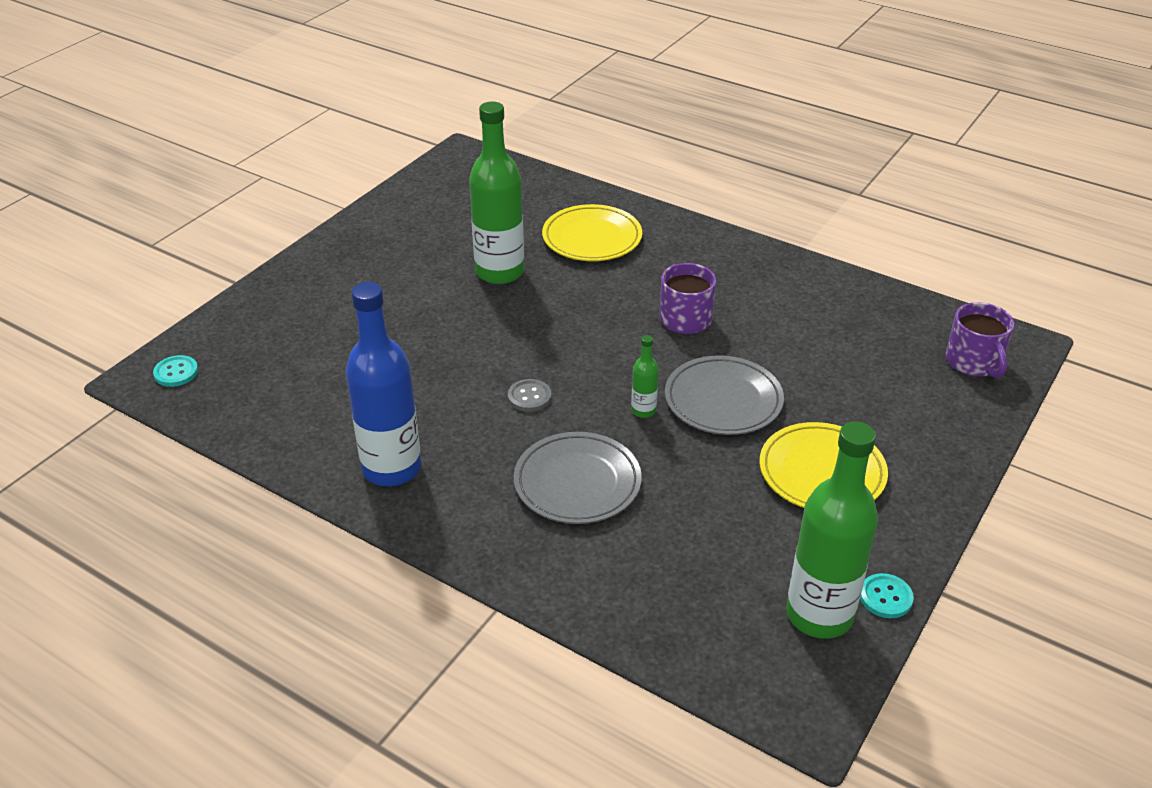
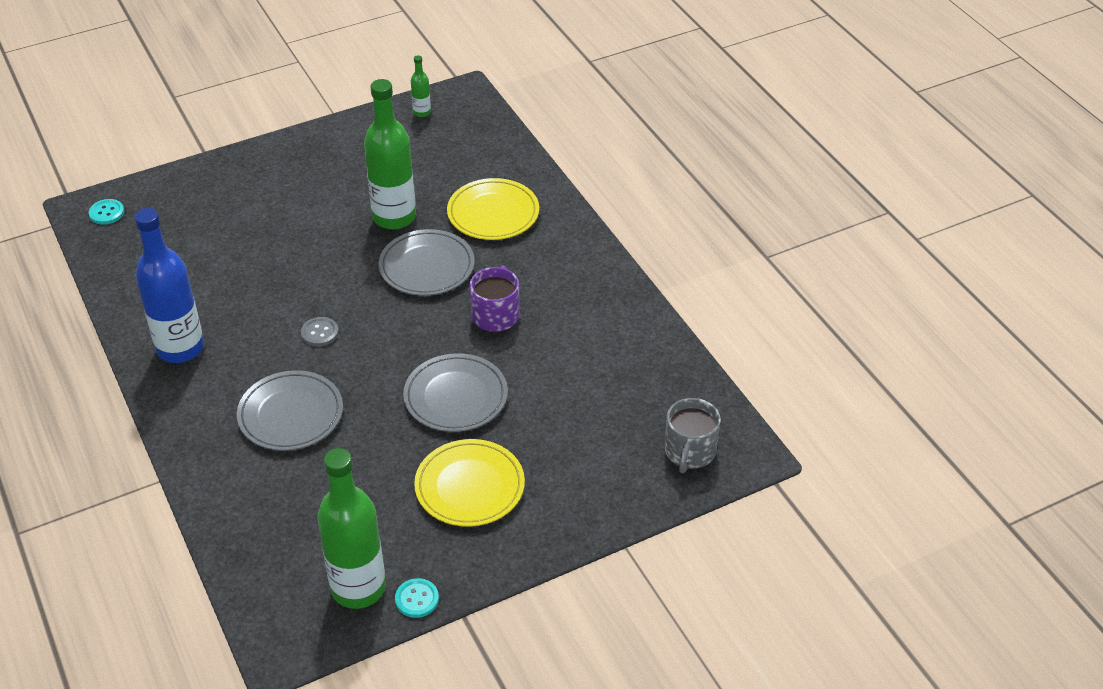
camera: 30 degrees right, 5 degrees up
(576, 302) = (427, 267): none -> grey plate
(643, 410) = (389, 379): green bottle -> green bottle (422, 112)
(974, 362) = (689, 451): purple mug -> grey mug

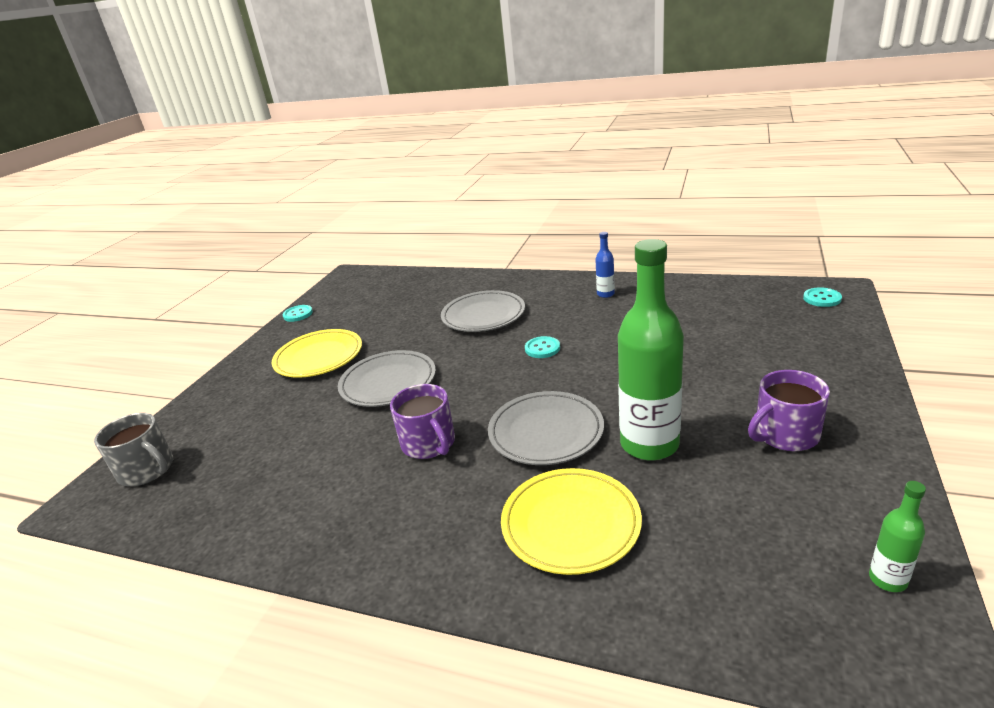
camera: 140 degrees right, 15 degrees down
(180, 348) = (605, 294): blue bottle -> blue bottle, size x0.44
(320, 333) = (542, 348): grey button -> turquoise button
(332, 171) = (785, 434): none -> purple mug
(358, 588) = (336, 301): green bottle -> none
(689, 451) = (147, 470): grey mug -> grey mug turned 150 degrees clockwise

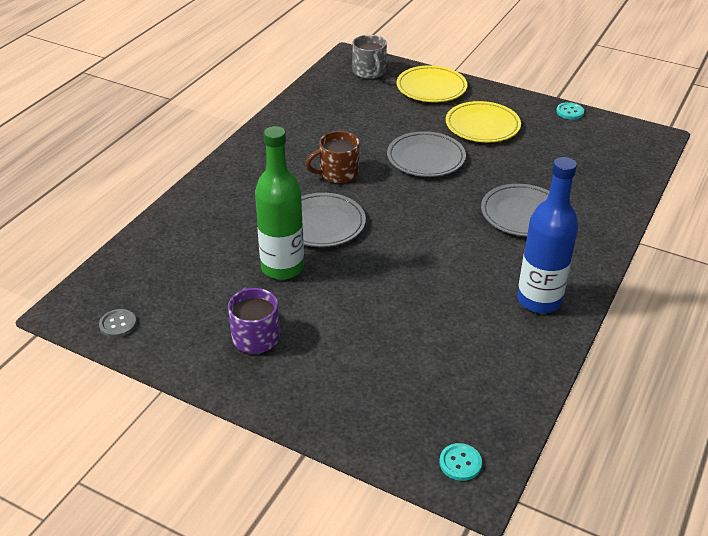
camera: 95 degrees right, 10 degrees up
(147, 470) = (369, 72): grey mug -> grey mug turned 60 degrees counterclockwise
(429, 443) = (337, 173): purple mug -> brown mug
(542, 348) = (442, 240): turquoise button -> none
(570, 524) = (230, 219): yellow plate -> yellow plate (431, 88)
(605, 294) = (539, 300): blue bottle -> blue bottle, size x2.26
(887, 579) = (118, 324): green bottle -> grey button

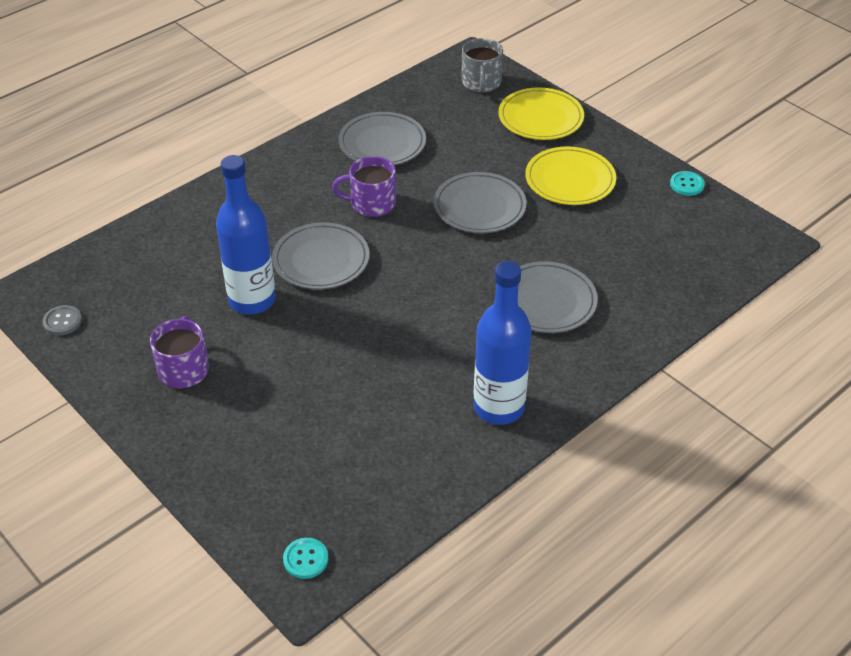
camera: 20 degrees right, 5 degrees up
(282, 267) = (252, 300): green bottle -> blue bottle
(318, 128) = (382, 143): none -> grey plate
(337, 173) = (372, 203): brown mug -> purple mug

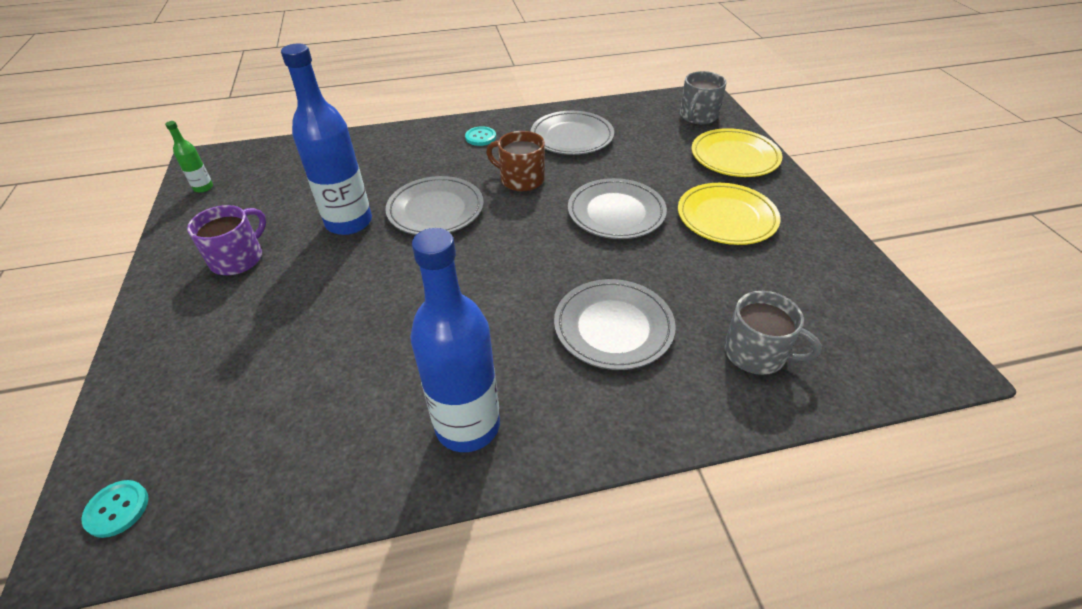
camera: 30 degrees right, 0 degrees up
(62, 321) = (203, 188): grey button -> green bottle
(372, 203) = (521, 179): purple mug -> brown mug
(654, 281) = (756, 353): none -> grey mug
(687, 184) = (860, 263): turquoise button -> turquoise button (480, 137)

